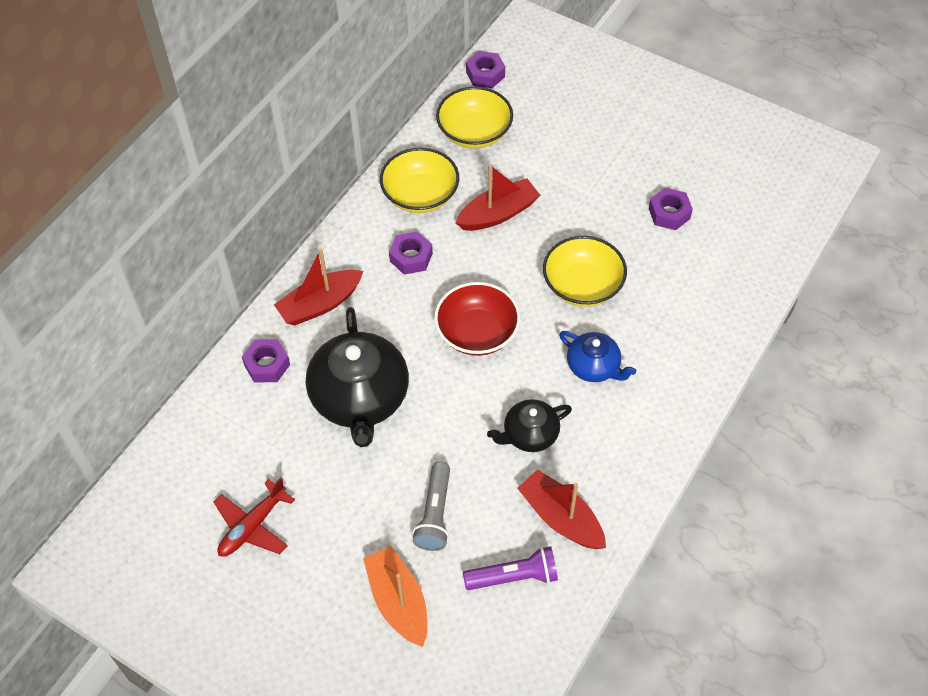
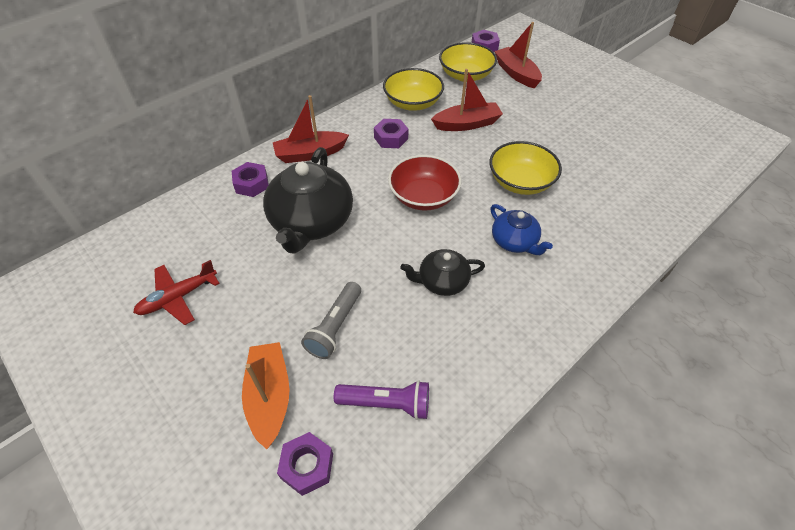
camera: 15 degrees right, 5 degrees down
(561, 518) = (449, 360): red boat -> red boat (516, 74)
(669, 213) = (604, 148): purple nut -> purple nut (307, 466)

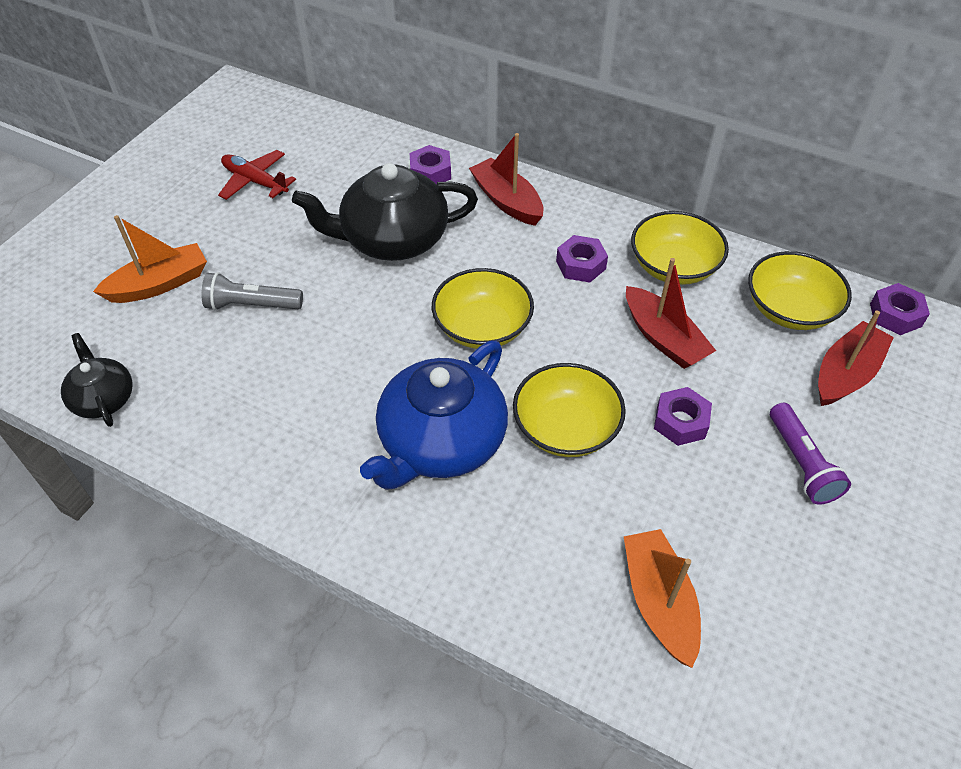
camera: 70 degrees right, 0 degrees up
(307, 466) = (94, 334): purple nut -> purple nut (680, 422)
(386, 403) = (168, 373): purple flashlight -> purple flashlight (801, 463)
(423, 196) = (482, 327): red bowl -> yellow bowl
(442, 281) = (344, 380): black teapot -> black teapot (103, 398)
(514, 241) = (440, 442): blue teapot -> blue teapot, size x1.86
(644, 181) = (659, 602): none -> orange boat

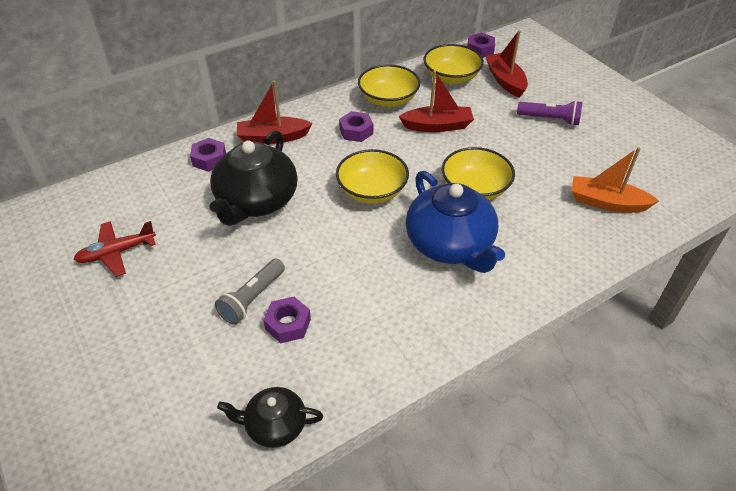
camera: 60 degrees left, 5 degrees down
(159, 284) = (176, 350): orange boat -> none
(680, 422) = (499, 145): purple nut -> purple nut (288, 324)

